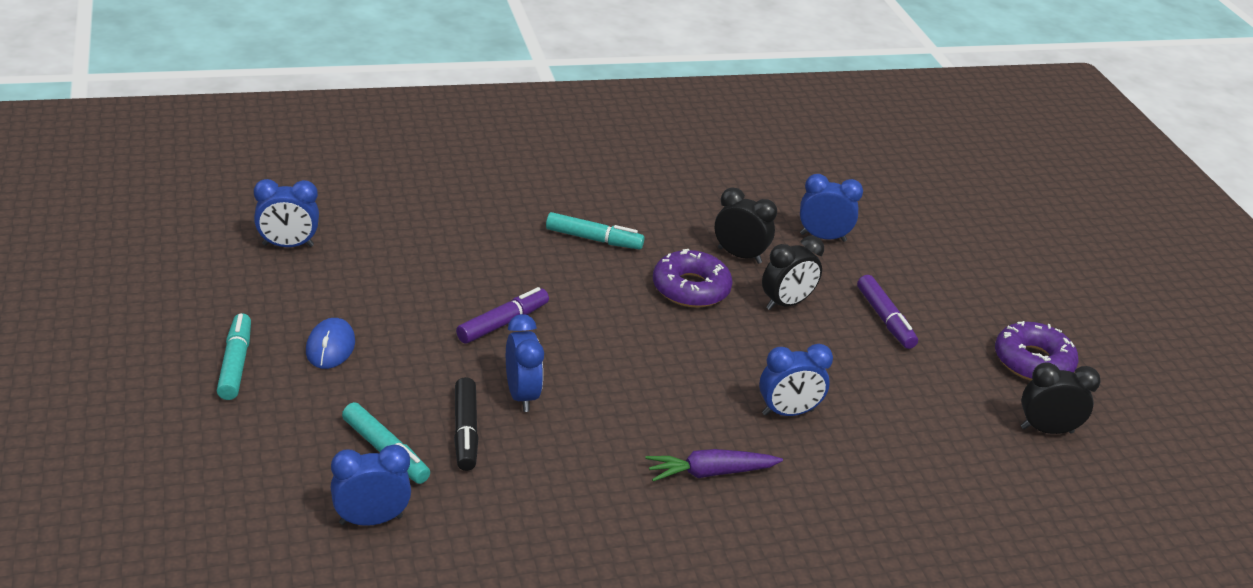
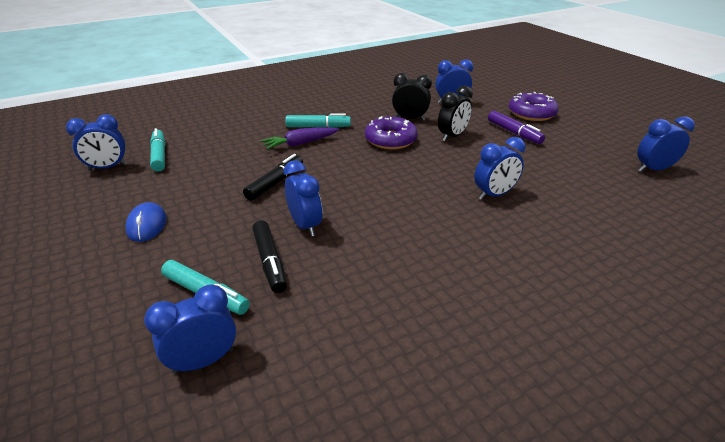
camera: 10 degrees left, 0 degrees up
(235, 364) = (66, 254): turquoise marker -> turquoise marker (159, 155)
(503, 323) = (275, 183): purple marker -> black marker
(710, 473) = (468, 246): purple carrot -> purple carrot (300, 144)
(1033, 361) = (611, 137): purple donut -> purple donut (531, 113)
(1046, 430) = (653, 169): black clock -> blue clock

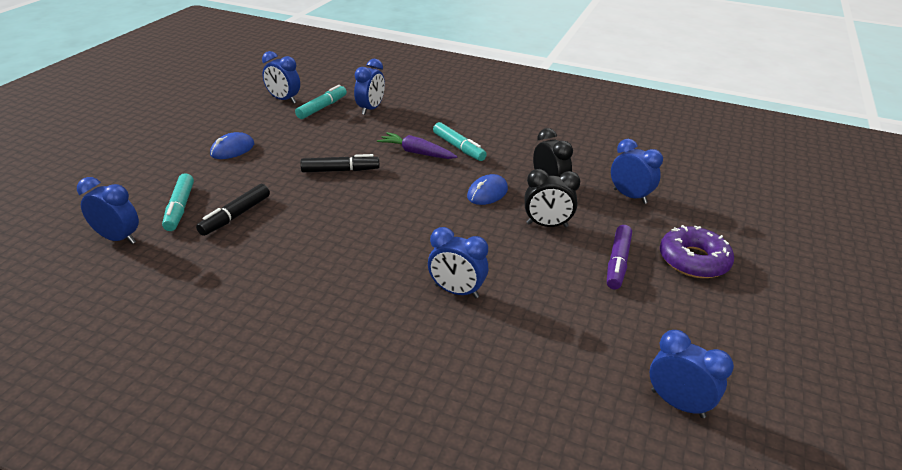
camera: 50 degrees right, 0 degrees up
(305, 225) = (295, 210): blue clock -> blue clock (370, 109)
(390, 140) = (487, 193): purple donut -> blue mouse

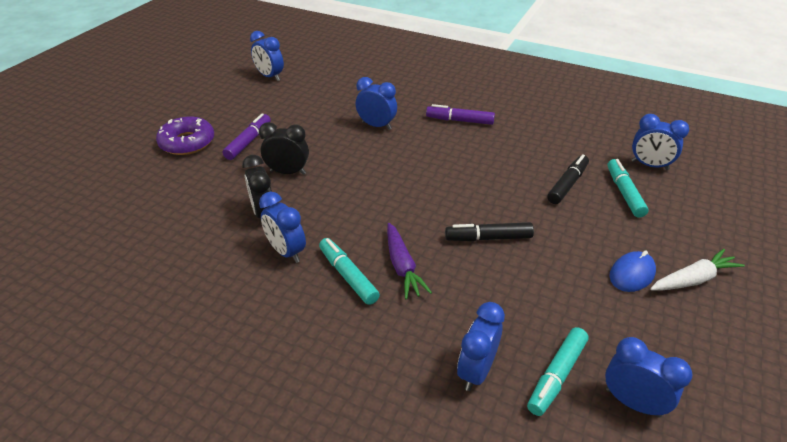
camera: 175 degrees left, 5 degrees up
(186, 147) = (693, 279): none -> white carrot
(334, 303) = (459, 120): none -> purple marker
(416, 153) = (402, 266): purple carrot -> purple carrot turned 45 degrees clockwise
(487, 193) = (331, 206): blue mouse -> none
(630, 196) = (188, 201): blue clock -> blue clock (286, 252)

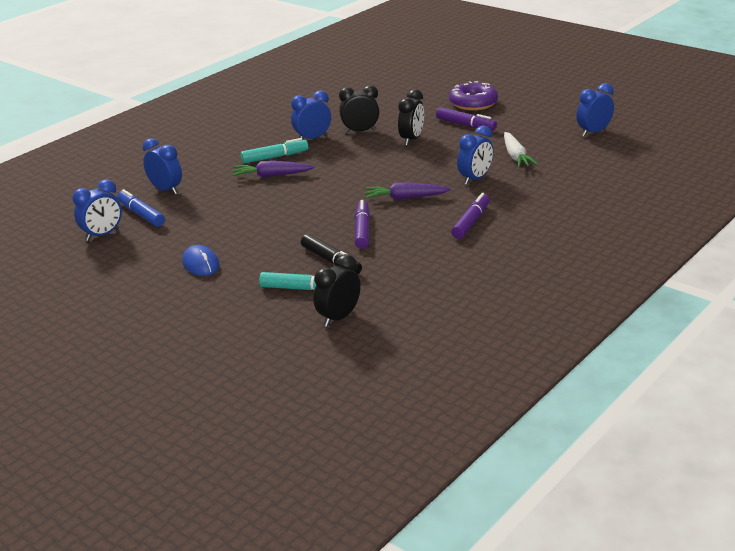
camera: 105 degrees right, 10 degrees down
(427, 159) = (405, 198): none -> purple carrot
(488, 238) = (281, 211): black marker -> none
(502, 175) = (362, 230): none -> purple marker
(556, 375) = (141, 214): turquoise marker -> blue marker
(649, 165) = (338, 318): blue clock -> black clock
(693, 279) = (175, 290): white carrot -> white carrot (516, 156)

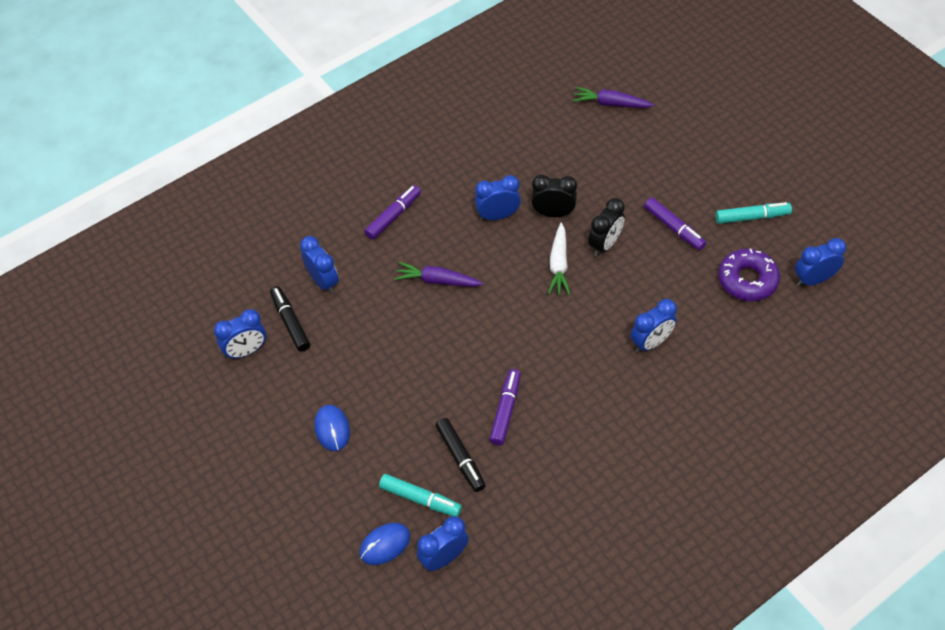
camera: 15 degrees right, 25 degrees up
(141, 214) = (290, 322): blue marker -> black marker
(275, 157) = (449, 244): turquoise marker -> turquoise marker (752, 217)
(277, 320) = (385, 544): none -> blue mouse
(338, 318) = (444, 558): black clock -> blue clock
(405, 198) = (566, 360): purple carrot -> purple carrot (611, 104)
(471, 222) = (622, 425): purple marker -> purple marker (393, 216)
(473, 103) = (696, 182): purple donut -> purple donut (747, 280)
(516, 156) = (709, 308): white carrot -> white carrot (559, 265)

